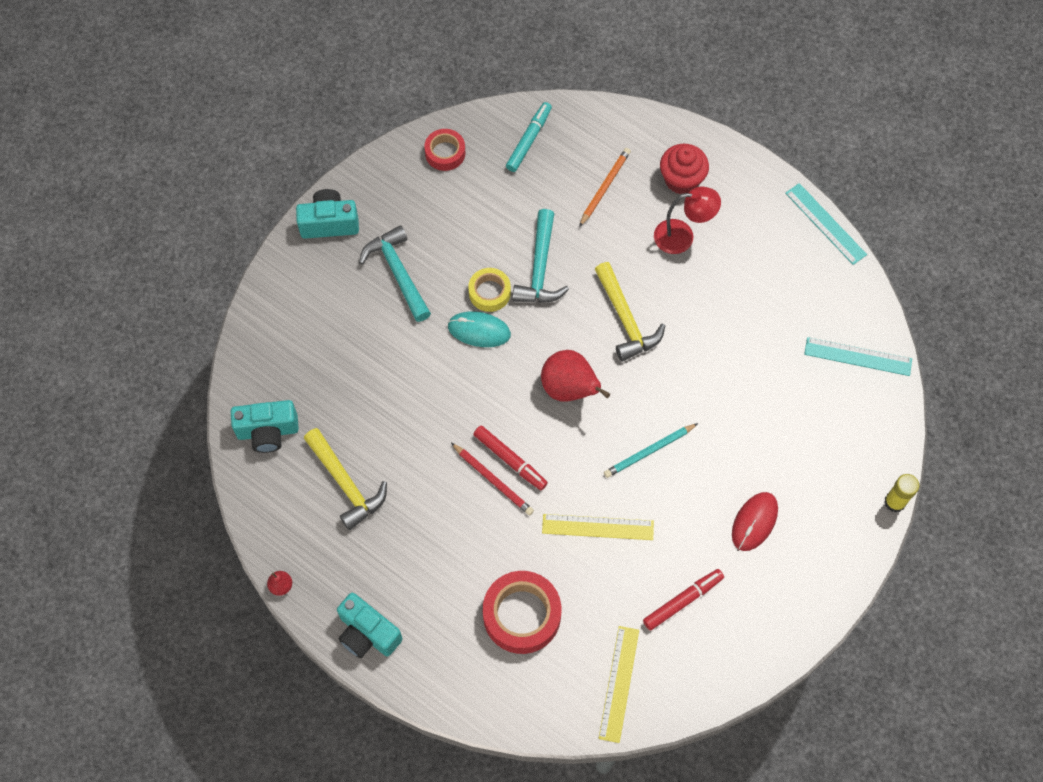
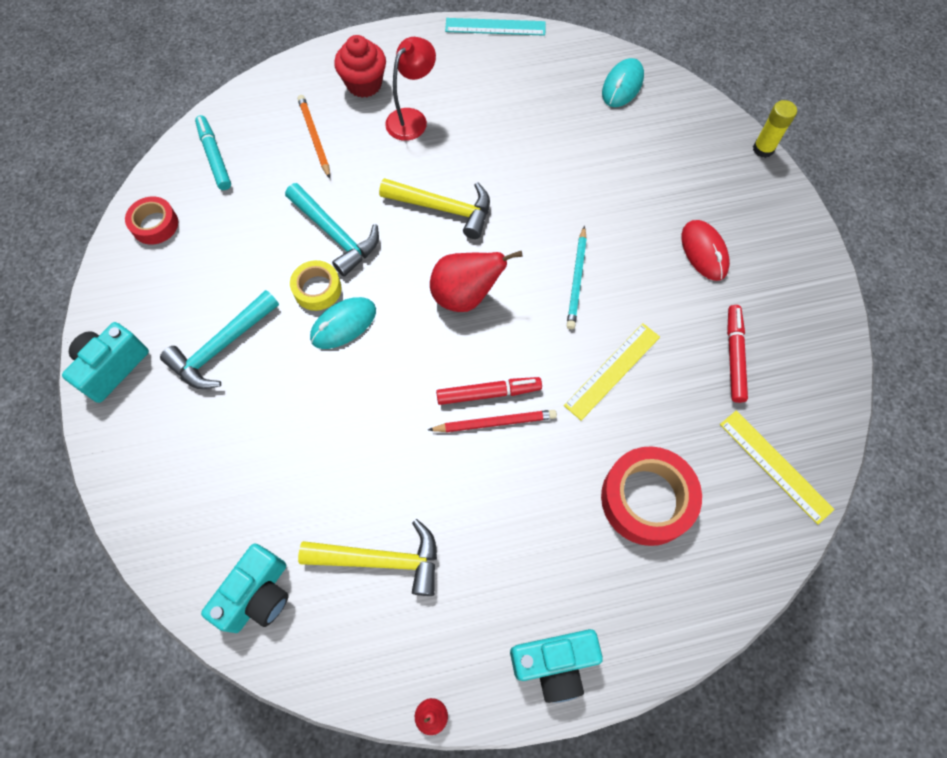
camera: 50 degrees left, 0 degrees up
(398, 272) = (221, 347): turquoise hammer -> turquoise hammer turned 60 degrees counterclockwise
(858, 357) = (622, 85): turquoise ruler -> turquoise mouse

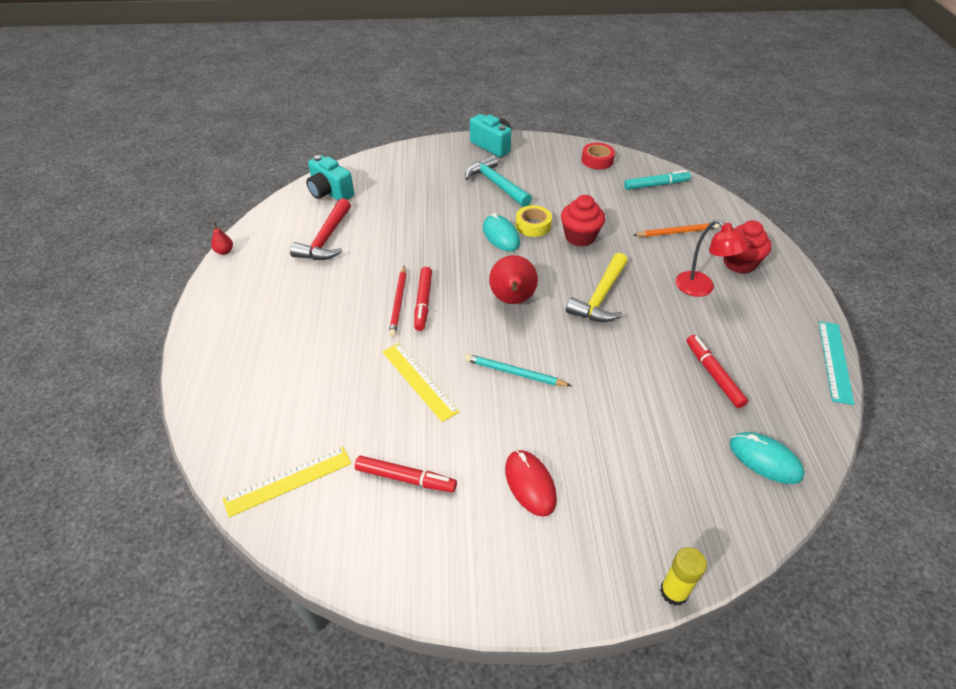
camera: 100 degrees right, 20 degrees down
(335, 235) = (580, 237): turquoise hammer -> red cupcake
(381, 560) = (326, 240): yellow hammer -> red hammer
(535, 114) = (713, 374): none -> red marker
(554, 663) = (219, 308): turquoise camera -> none
(646, 499) = (302, 380): red tape -> none
(704, 252) = (530, 484): red mouse -> red mouse turned 75 degrees clockwise

